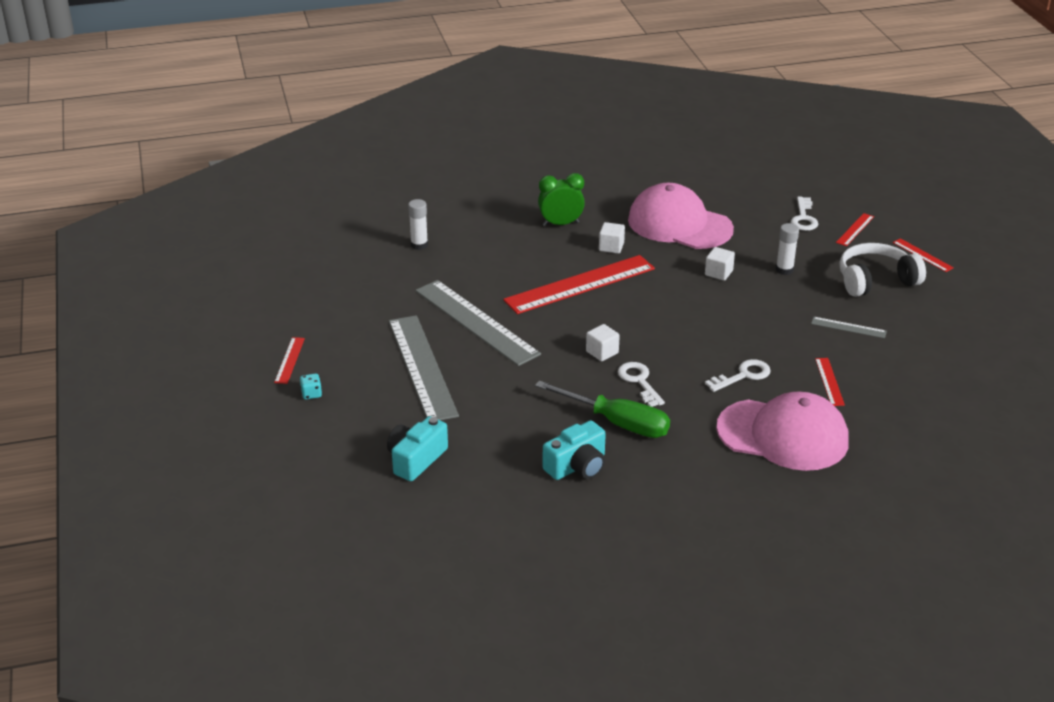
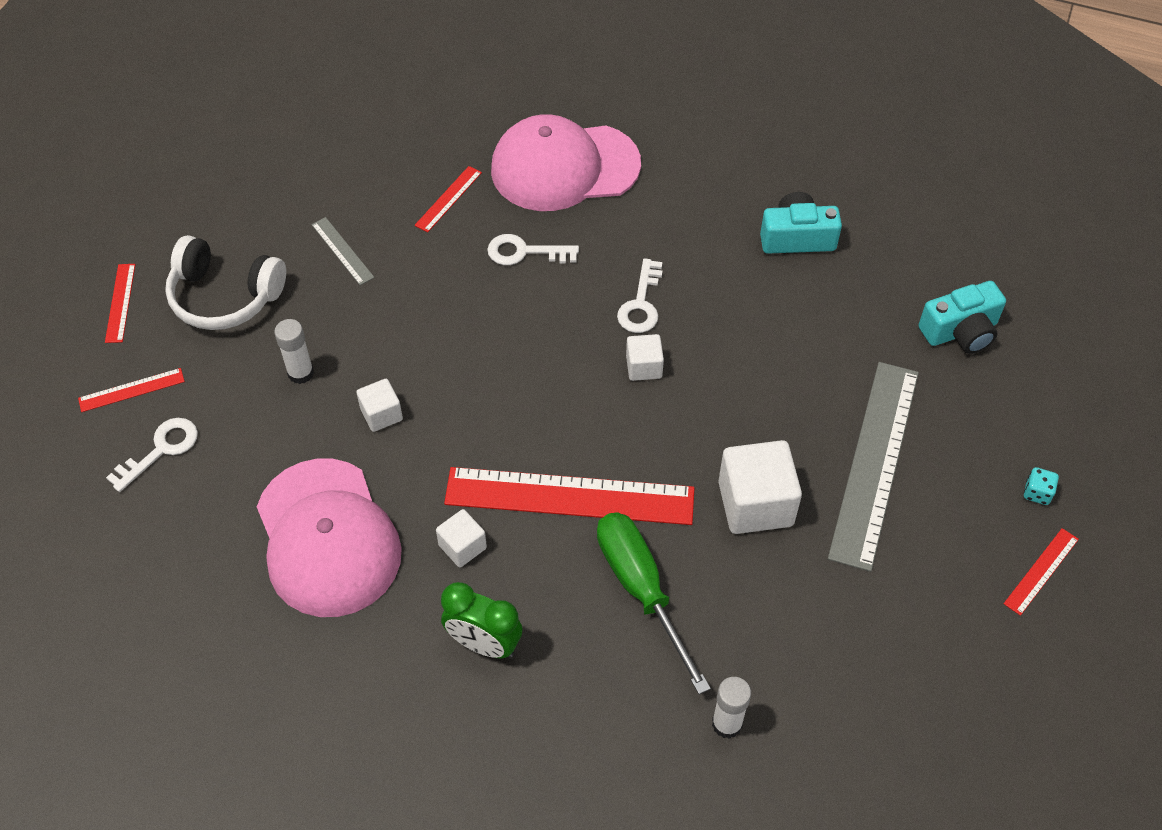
camera: 145 degrees left, 20 degrees up
(476, 322) = (755, 504): grey ruler -> white cube
(617, 423) = (712, 265): green screwdriver -> green screwdriver (641, 589)
(783, 435) = (564, 167): pink cap -> pink cap turned 60 degrees counterclockwise

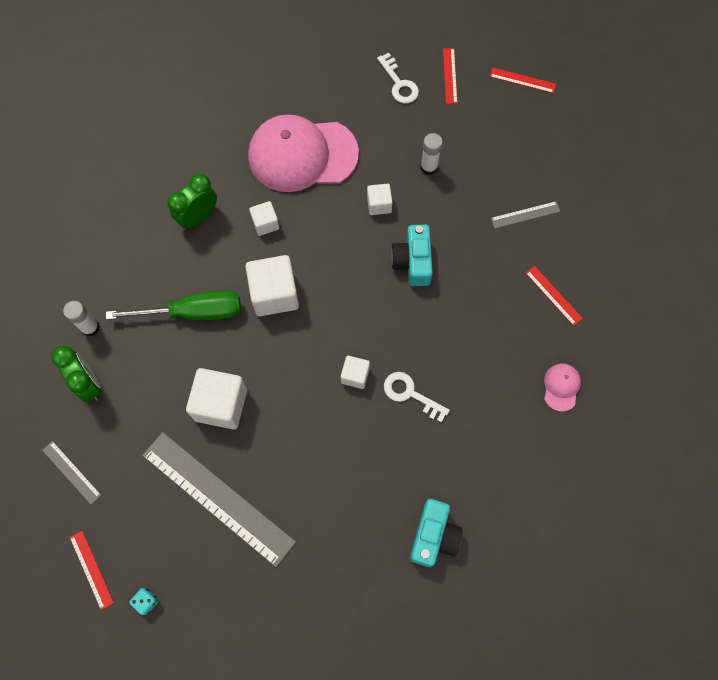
camera: 110 degrees right, 15 degrees up
(225, 297) = (507, 138): white headphones -> none
(525, 252) = (485, 331): white key -> none
(564, 167) = (561, 387): pink cap -> pink cap, size x0.41
(569, 496) = (274, 294): red ruler -> white cube
(810, 687) = (88, 383): none -> green clock
(940, 652) = (71, 472): none -> grey ruler
(960, 331) = (299, 621): turquoise camera -> turquoise camera (413, 261)

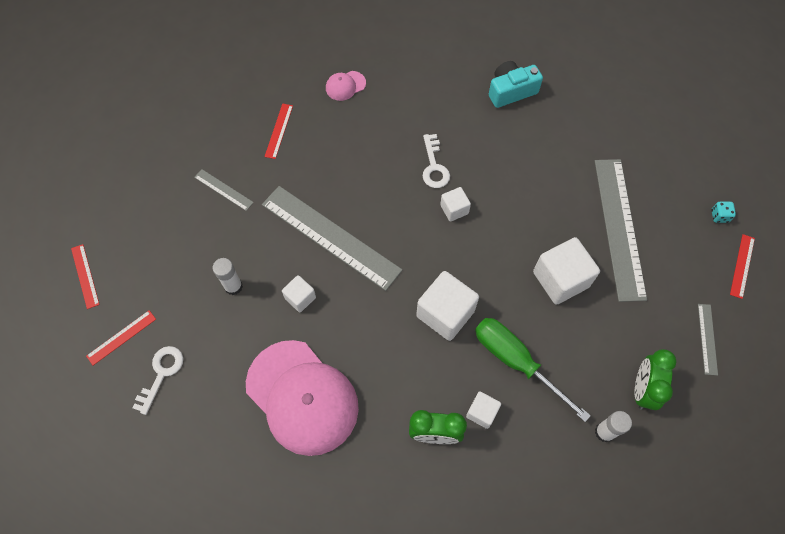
camera: 130 degrees left, 5 degrees down
(265, 223) = (392, 372): white cube -> white cube (482, 412)
(413, 261) = (330, 237): turquoise camera -> grey ruler

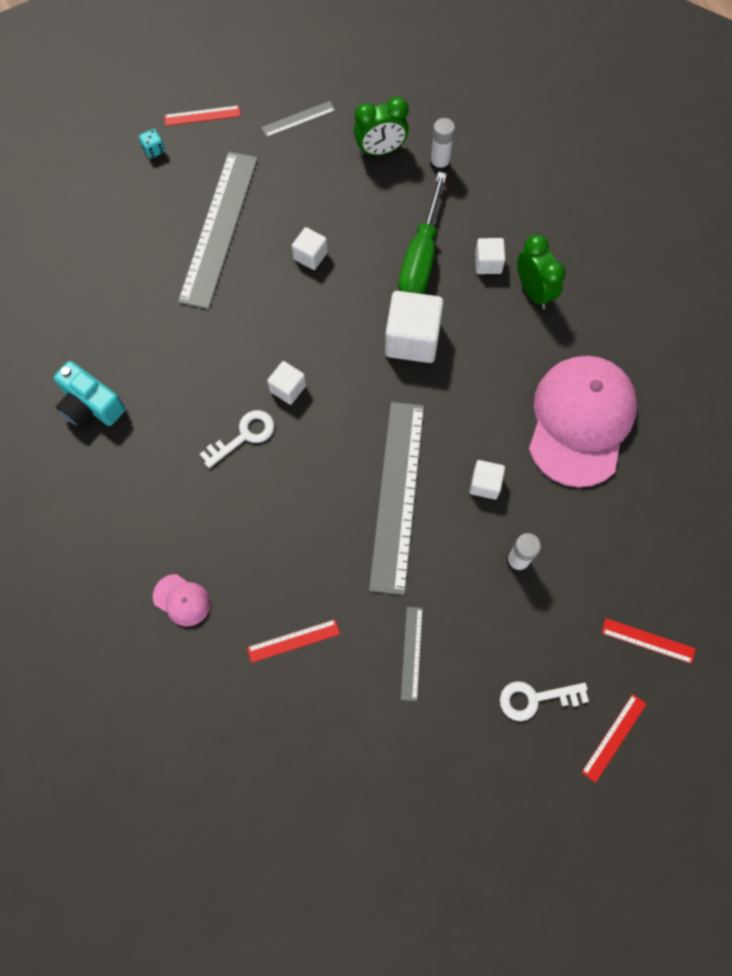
camera: 120 degrees left, 5 degrees up
(161, 374) = (653, 570): white key -> white key (535, 699)
(560, 279) = (310, 256): white cube -> white cube, size x0.54
(619, 227) = (218, 228): grey ruler -> grey ruler turned 45 degrees counterclockwise

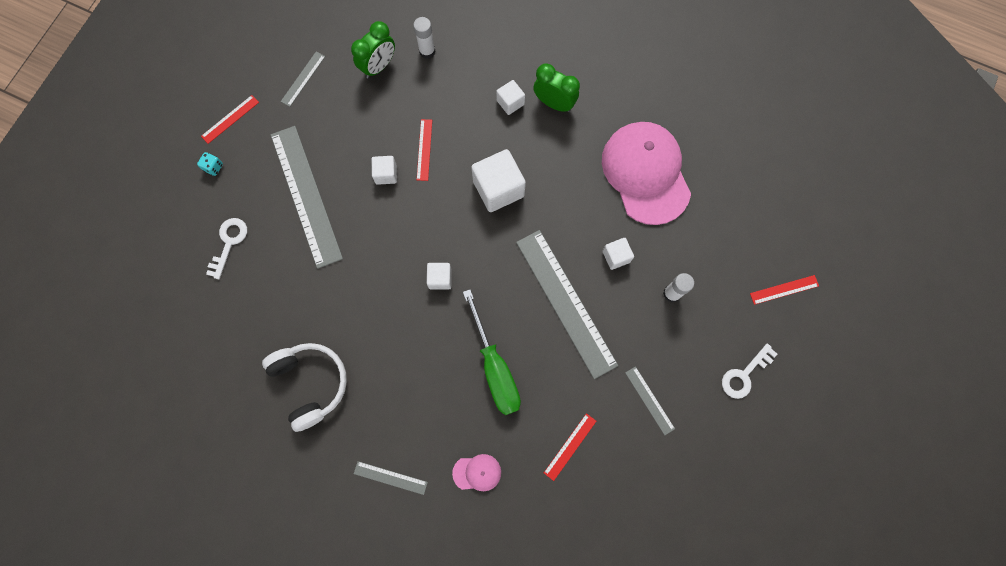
camera: 35 degrees left, 5 degrees up
(90, 405) = (310, 383): turquoise camera -> white headphones
(96, 545) = (390, 477): none -> grey ruler
(243, 436) = (434, 332): white key -> white key (229, 243)
(421, 257) = (463, 127): green screwdriver -> green screwdriver (495, 368)
(614, 737) = (806, 365): red ruler -> red ruler (424, 149)

